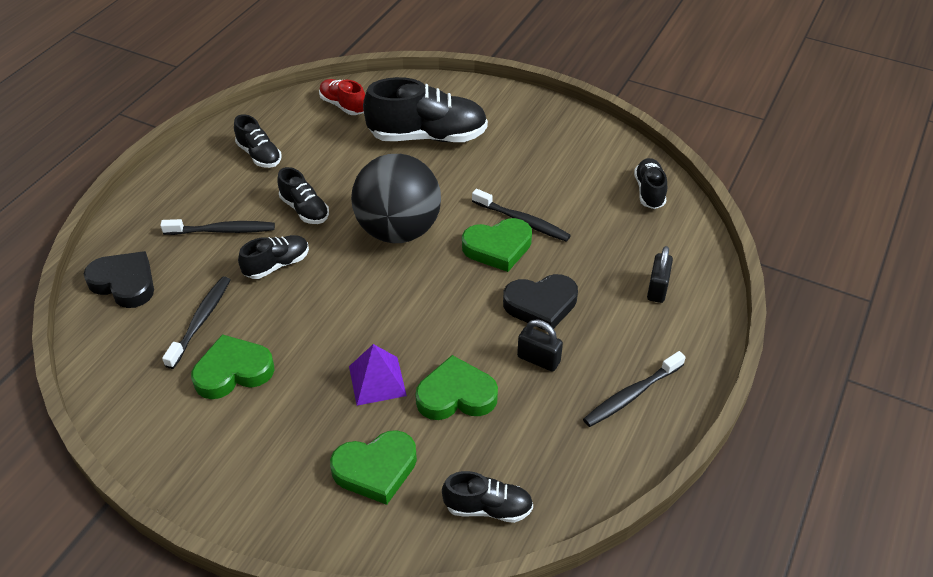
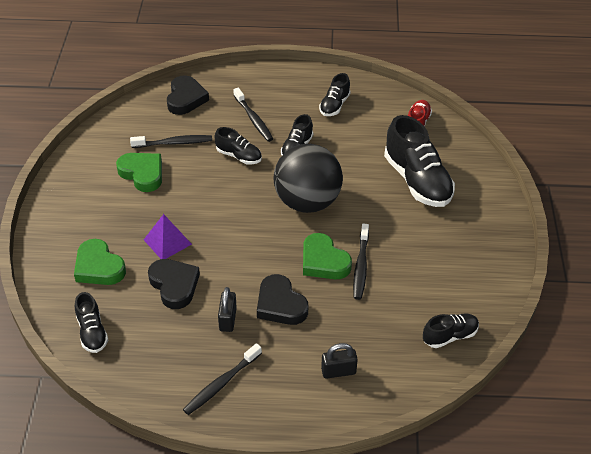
camera: 65 degrees right, 0 degrees up
(456, 395) = (174, 285): green heart -> black heart
(631, 395) = (221, 384): black toothbrush -> black toothbrush turned 75 degrees counterclockwise

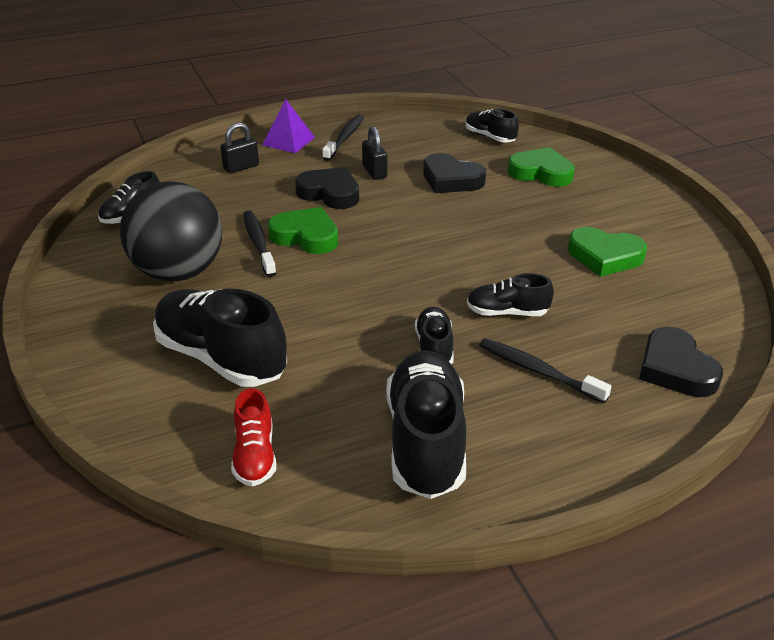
camera: 155 degrees right, 10 degrees down
(167, 241) = (497, 207): purple pyramid -> purple pyramid (288, 141)
(174, 143) = (612, 302): black toothbrush -> none
(307, 202) = (367, 287): black ball -> black ball (178, 272)
(334, 105) = (426, 442): black shoe -> black shoe, size x1.88

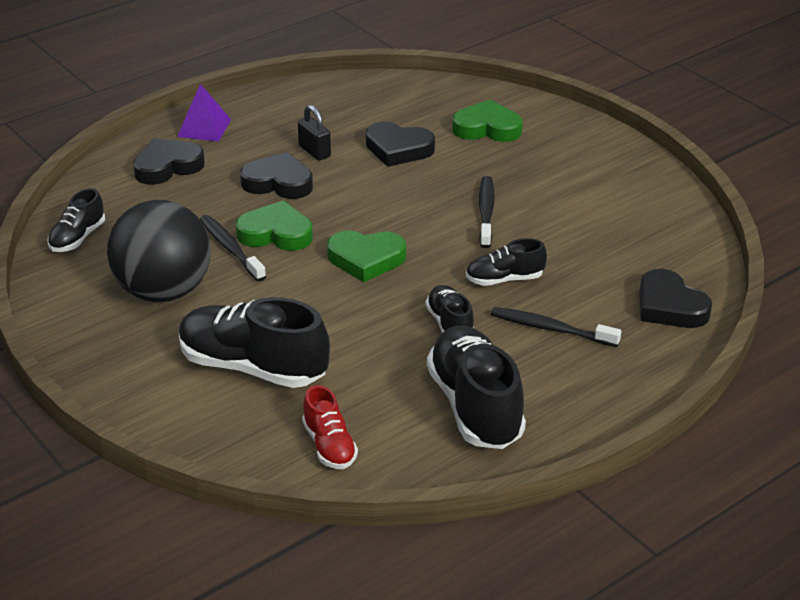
camera: 15 degrees left, 0 degrees up
(241, 167) = (167, 166): black padlock -> black heart
(344, 138) = (264, 116): black toothbrush -> black toothbrush (486, 212)
(490, 137) = (420, 93): black shoe -> none
(605, 256) = (577, 209): green heart -> green heart (366, 259)

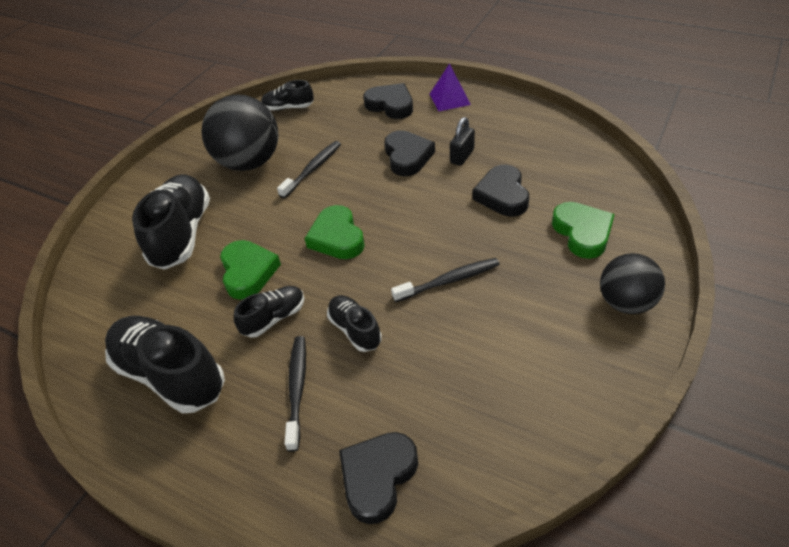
camera: 70 degrees right, 10 degrees up
(276, 233) = (343, 181): green heart -> green heart (248, 272)
(329, 446) = (104, 307): red shoe -> none
(475, 407) = (170, 375): black shoe -> black shoe turned 105 degrees counterclockwise
(581, 139) = (625, 302): none -> black ball

